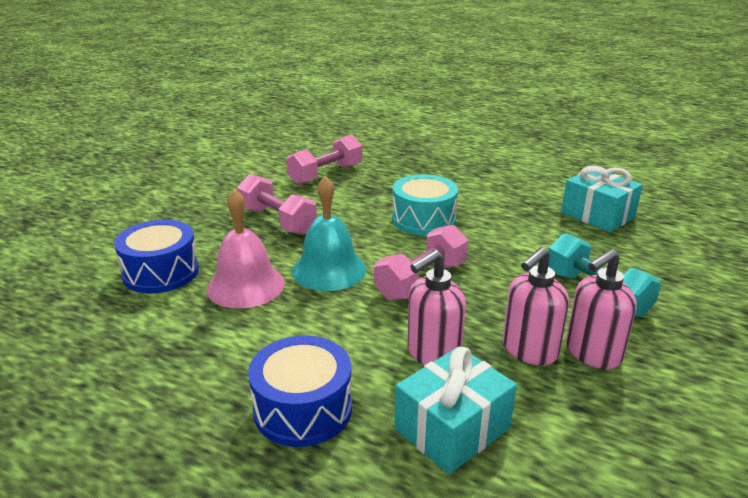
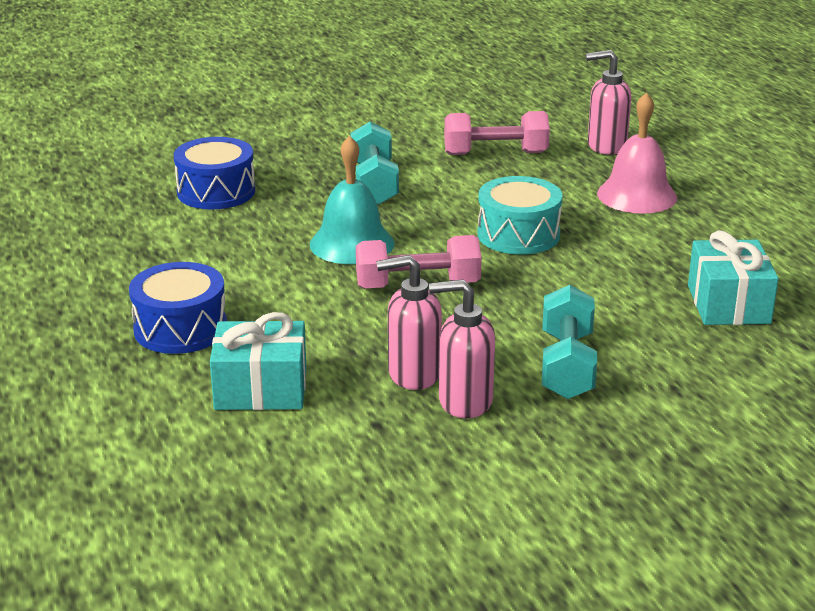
camera: 40 degrees right, 0 degrees up
(246, 285) = (265, 228): pink bell -> pink bell (637, 195)
(277, 221) = (374, 183): pink dumbbell -> turquoise dumbbell
(433, 354) = (330, 340): pink soap dispenser -> pink soap dispenser (606, 146)

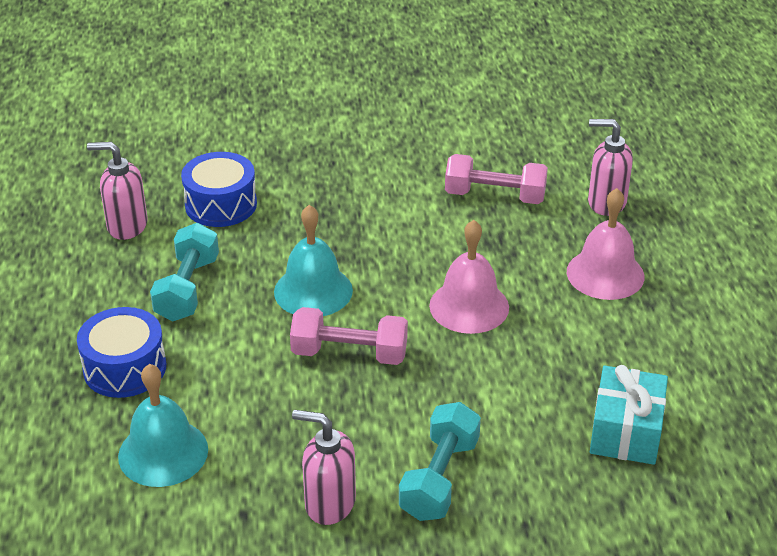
camera: 15 degrees right, 10 degrees up
(261, 389) = (163, 452): turquoise gift -> turquoise bell
(374, 183) = (365, 217): turquoise dumbbell -> turquoise dumbbell (187, 289)
(413, 374) = (299, 461): pink soap dispenser -> pink soap dispenser (126, 226)
(518, 235) = (469, 306): turquoise drum -> pink bell

